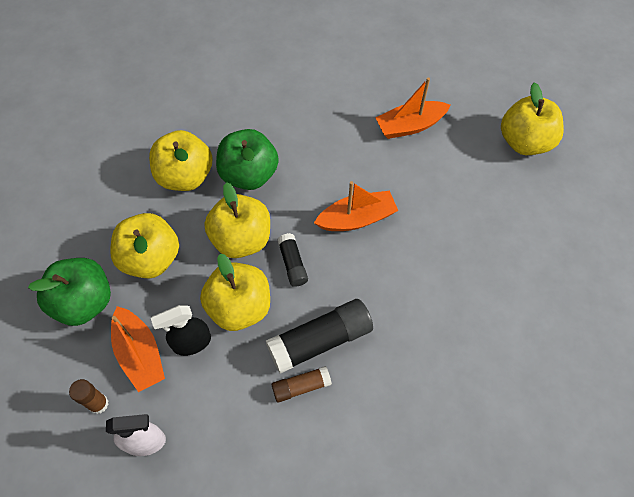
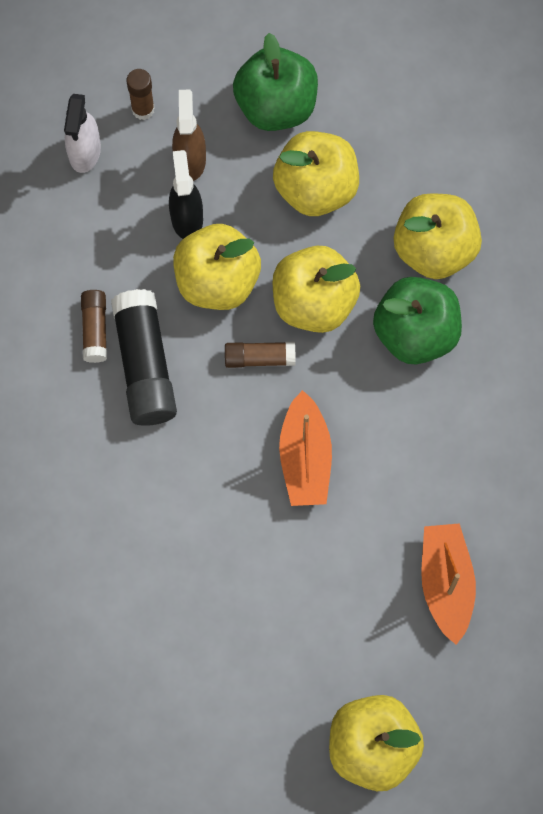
camera: 105 degrees right, 10 degrees up
(140, 354) = (190, 159): orange boat -> brown spray bottle
(292, 264) = (259, 358): black glue stick -> brown glue stick

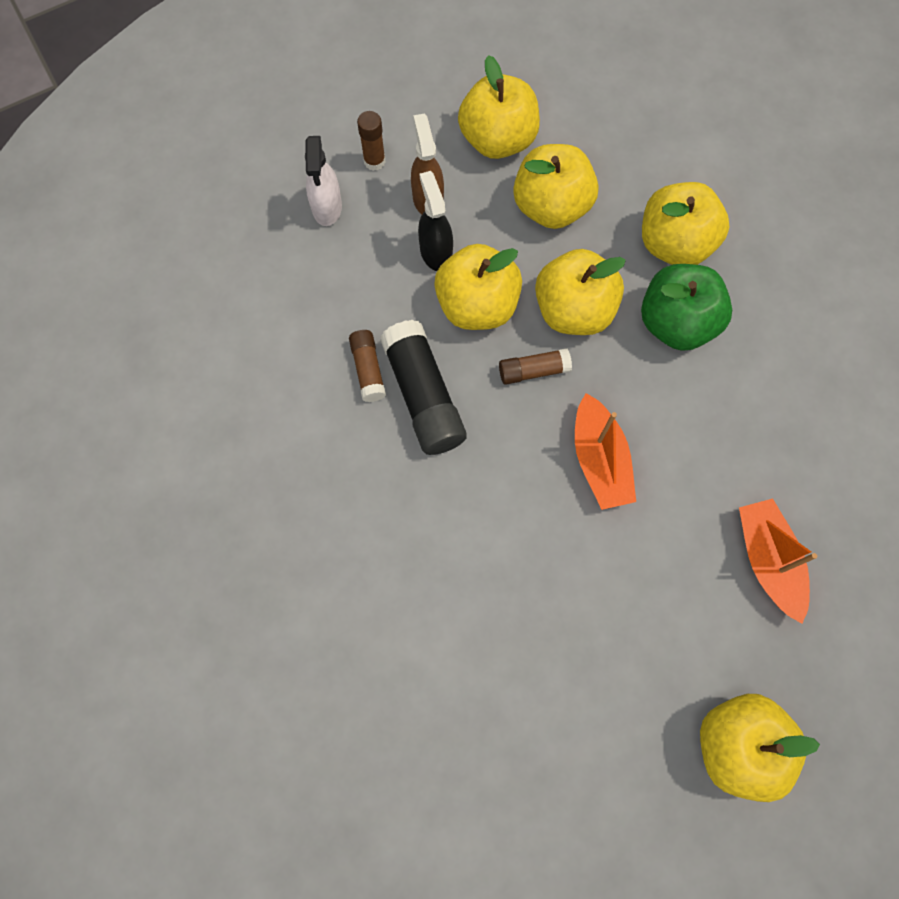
camera: 10 degrees left, 0 degrees up
(276, 106) = (497, 139): green apple -> yellow apple

